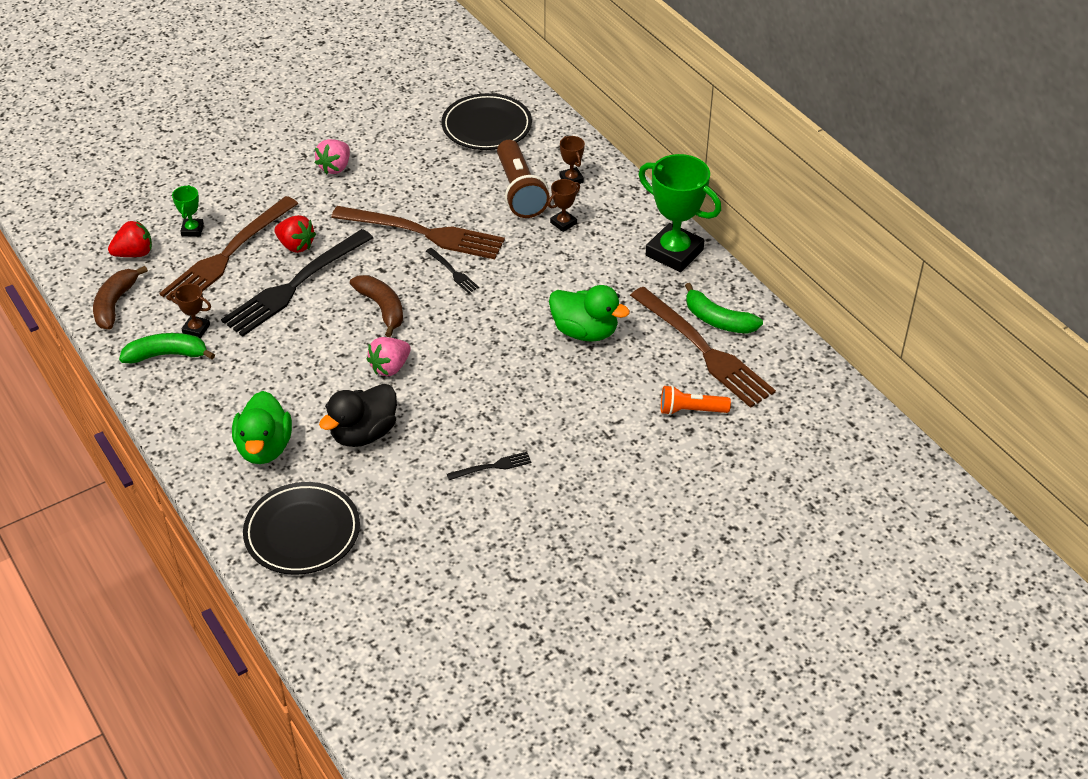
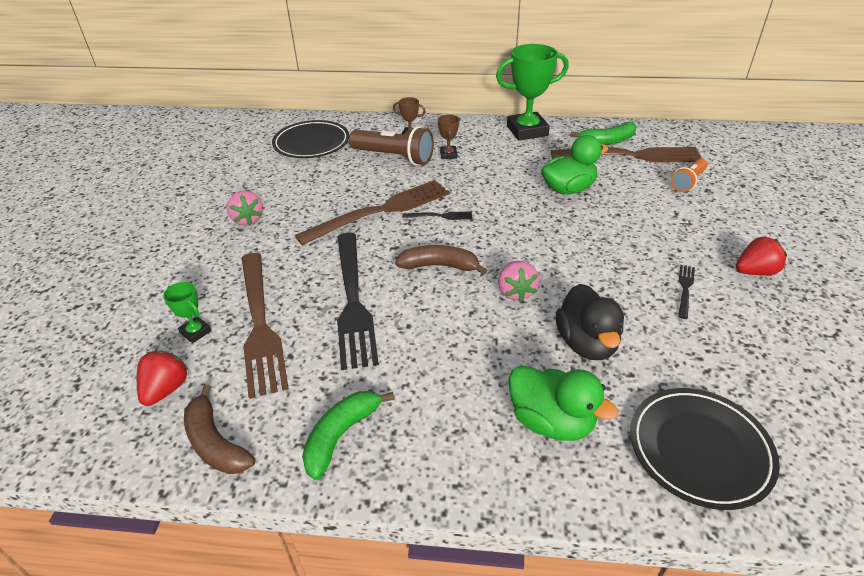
camera: 50 degrees left, 5 degrees down
(196, 329) = (330, 393): brown trophy -> none
(296, 246) = (305, 279): red strawberry -> red strawberry (755, 272)

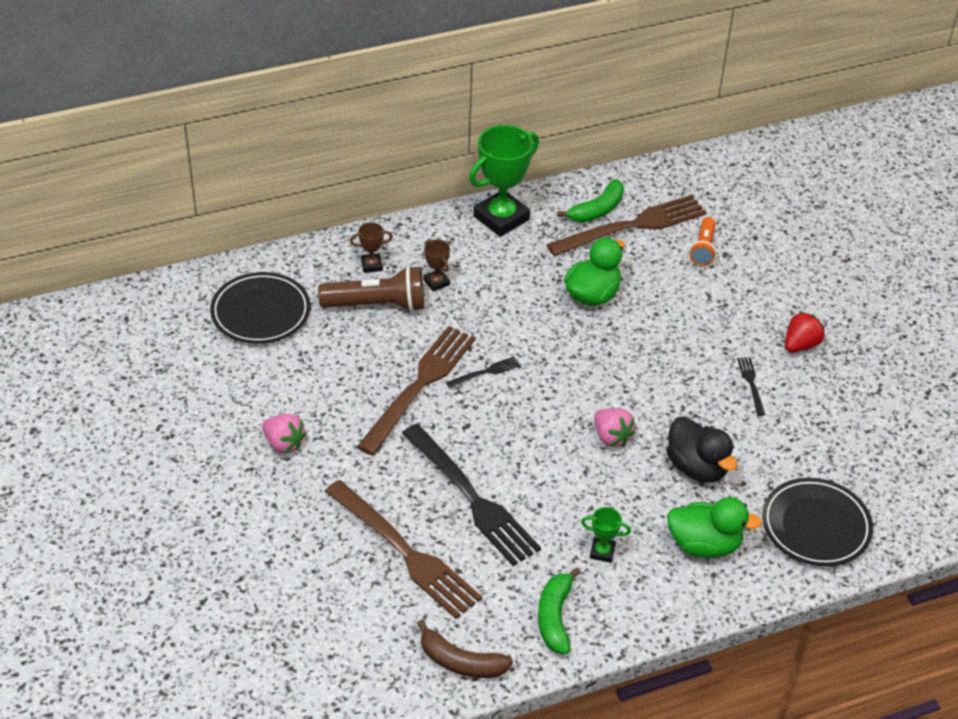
camera: 30 degrees left, 5 degrees up
(166, 389) = (377, 639): red strawberry -> none
(195, 332) = (351, 581): green trophy -> green trophy (602, 552)
(439, 266) = (525, 433): brown banana -> none

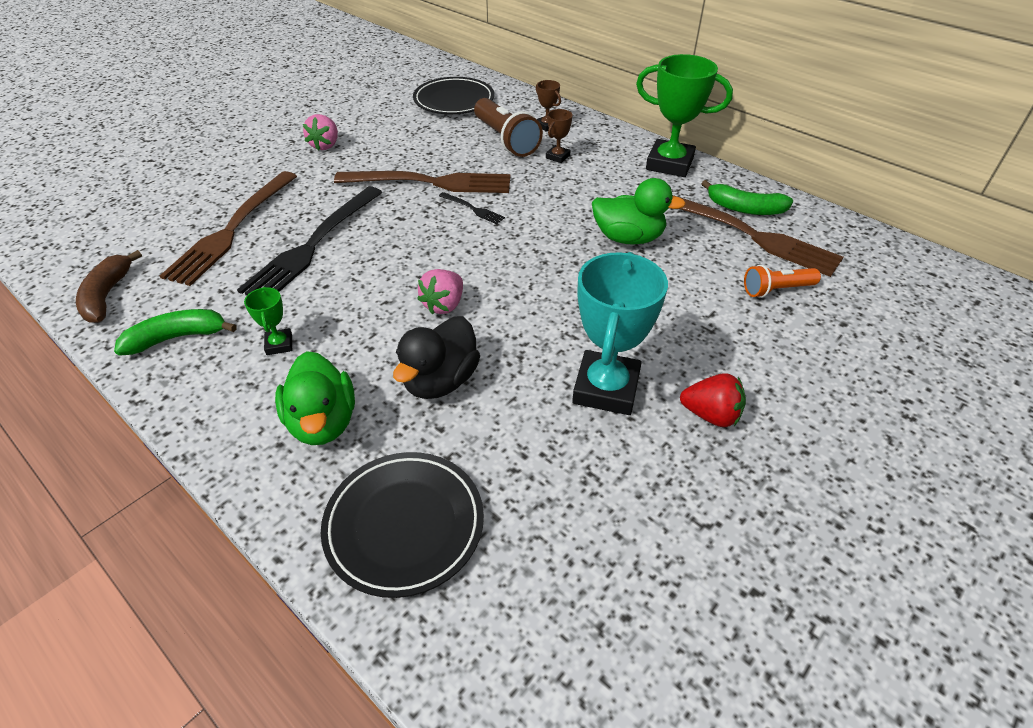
camera: 65 degrees right, 0 degrees up
(751, 384) = (606, 388): black fork -> turquoise trophy

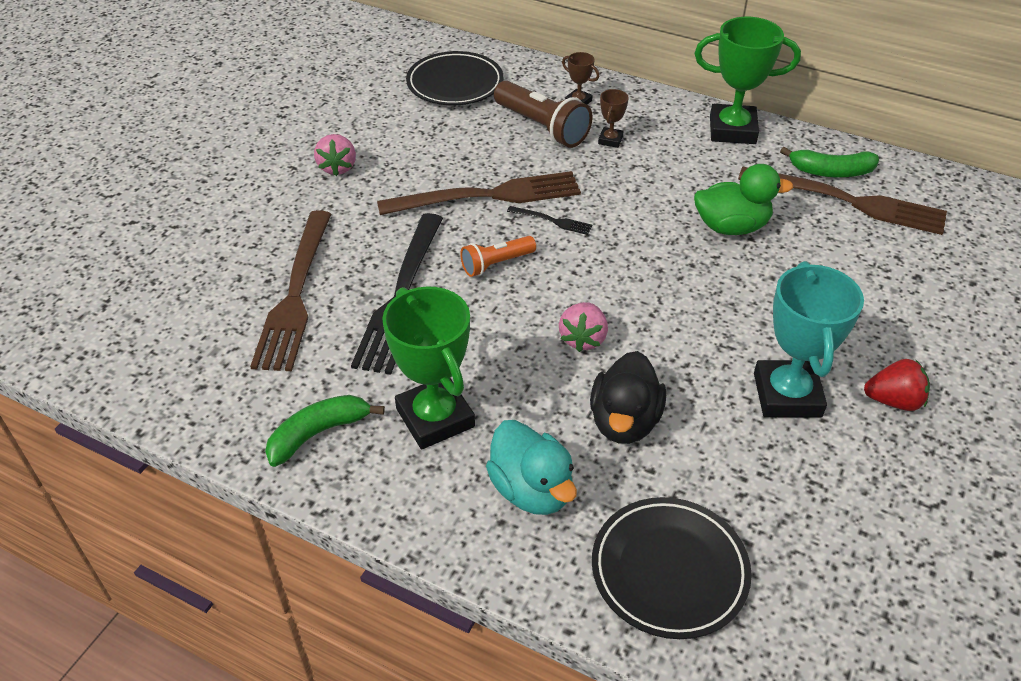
camera: 15 degrees left, 0 degrees up
(107, 296) = (202, 402): brown banana -> none
(279, 344) = (435, 418): green trophy -> green trophy, size x2.16
(323, 422) = (531, 489): green duck -> turquoise duck
(776, 290) = (898, 259): orange flashlight -> orange flashlight (496, 264)

